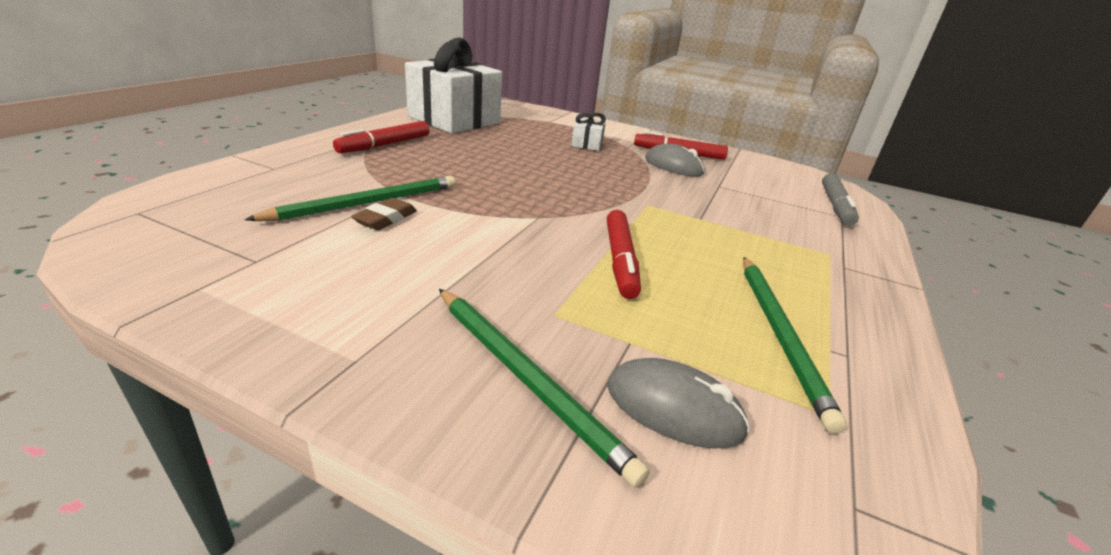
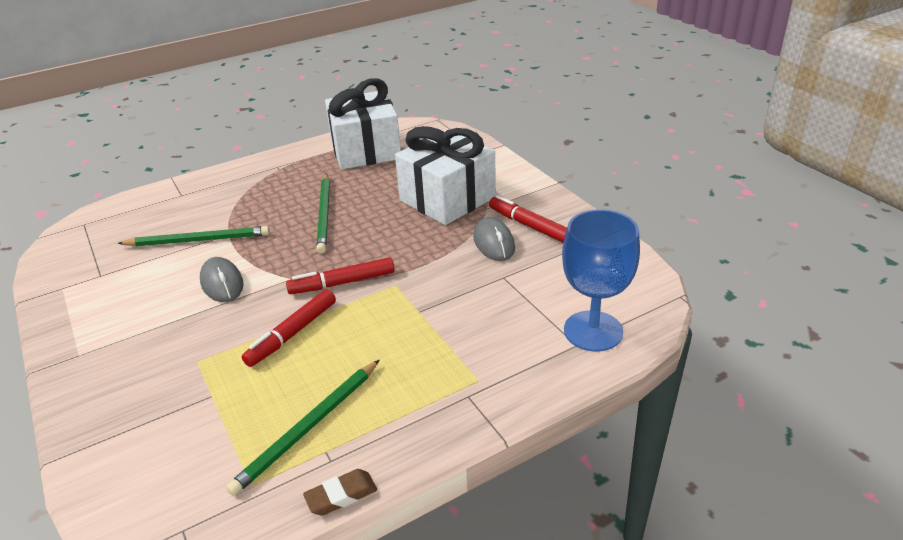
camera: 40 degrees right, 5 degrees up
(385, 145) = (274, 178): red marker -> red marker (342, 283)
(385, 219) = (194, 257): brown eraser -> brown eraser (341, 495)
(526, 378) = (132, 395): green pencil -> green pencil (324, 215)
(587, 144) = (447, 199): white gift -> white gift, size x2.47
(673, 408) = (175, 442): grey mouse -> grey mouse (222, 283)
(835, 206) = (593, 331): grey marker -> blue goblet

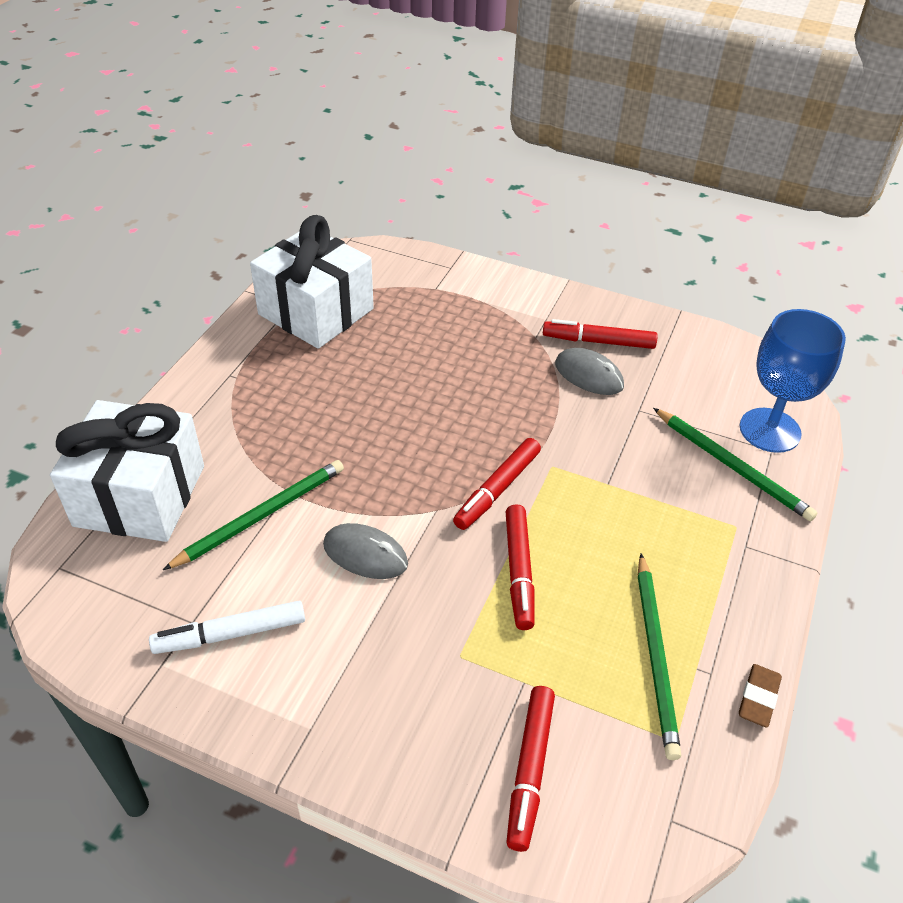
camera: 40 degrees left, 10 degrees up
(108, 289) = (230, 634): none -> white marker
(147, 445) = (529, 770): none -> red marker
(324, 215) = (374, 416): green pencil -> green pencil (732, 466)
(447, 199) = (484, 342): white gift -> white gift (140, 496)

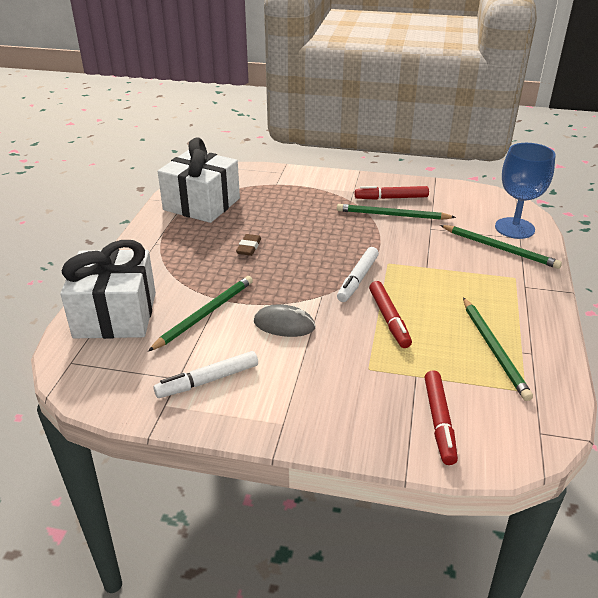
camera: 10 degrees left, 10 degrees down
(497, 489) = (357, 279): red marker -> white marker
(589, 375) = (392, 215): grey mouse -> green pencil
(758, 698) = (566, 361): brown eraser -> brown eraser (249, 247)

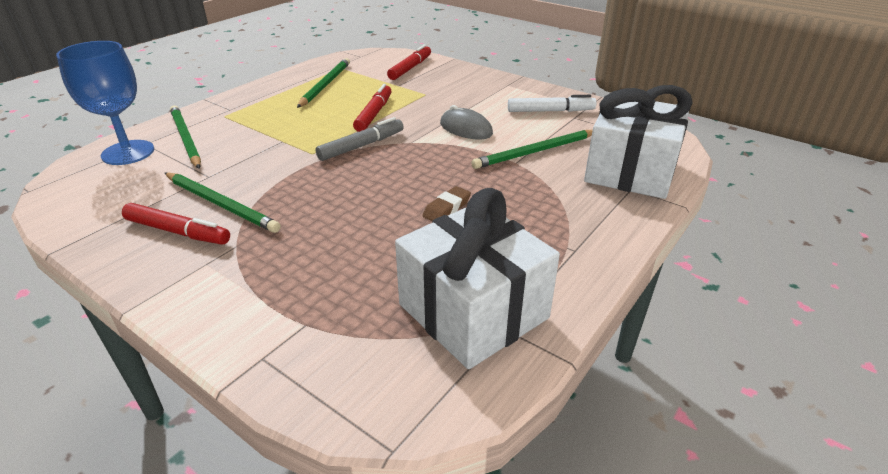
camera: 155 degrees left, 0 degrees up
(357, 279) = (361, 146): white marker -> grey marker

